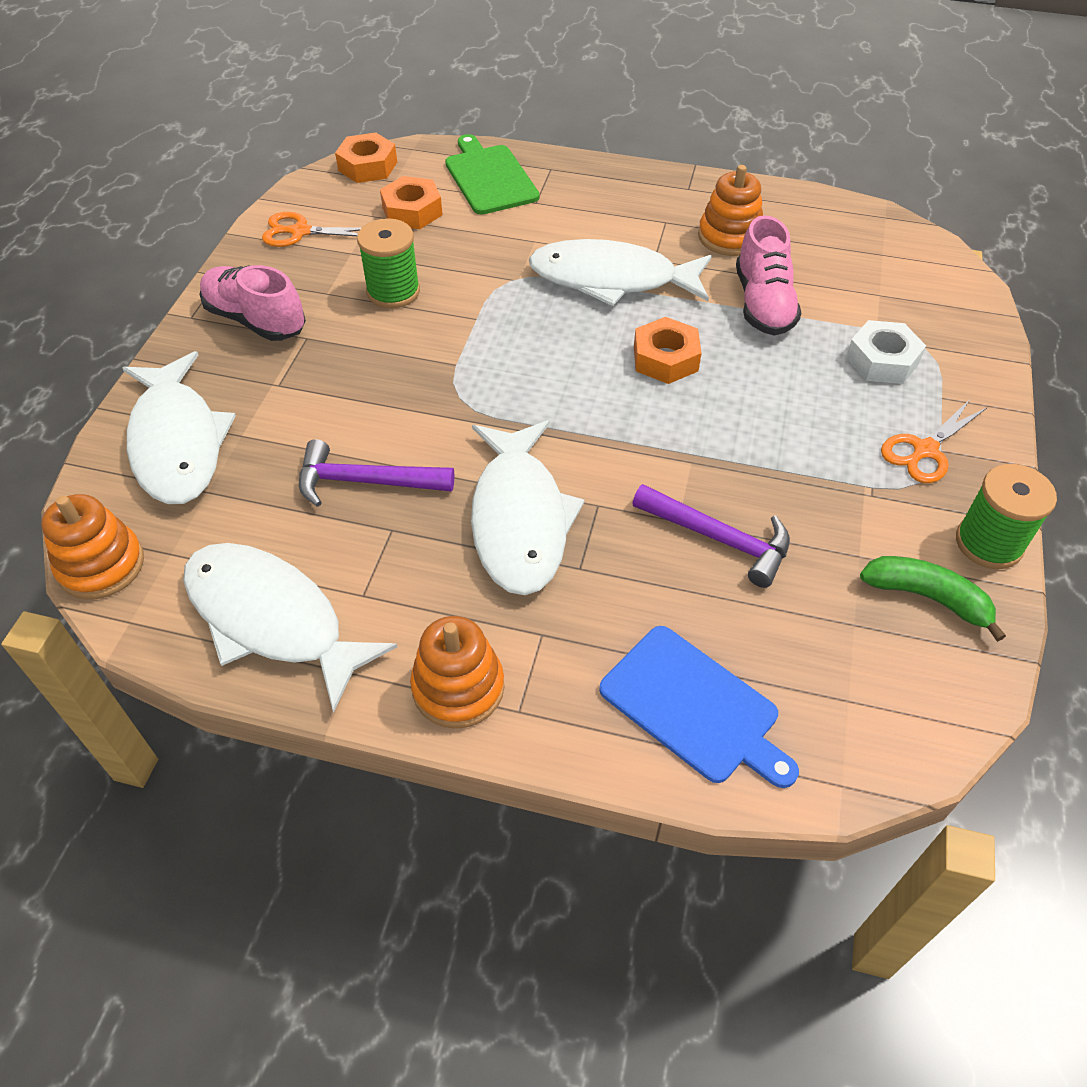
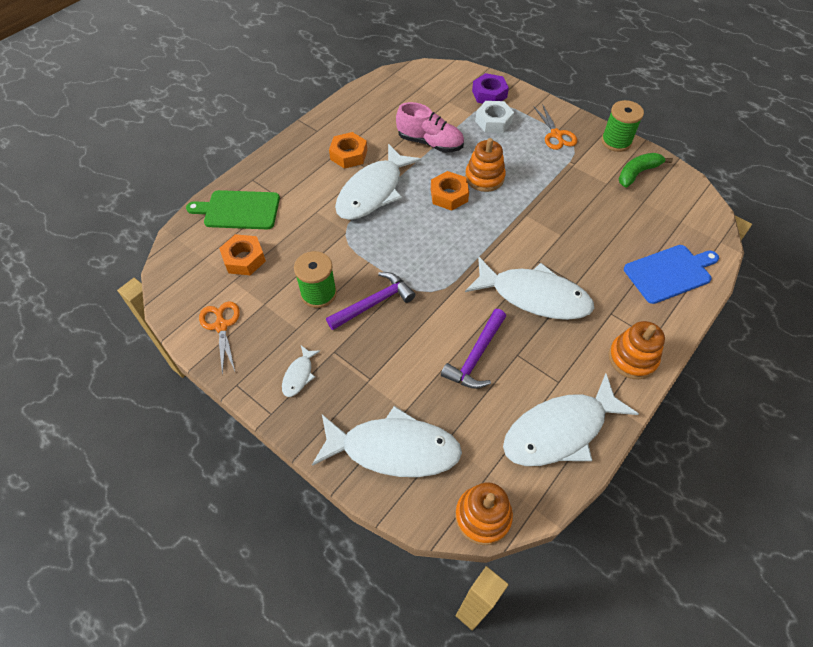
camera: 65 degrees left, 5 degrees up
(256, 320) = (299, 375): pink shoe -> white fish
(300, 232) = (221, 325): orange scissors -> orange scissors turned 135 degrees clockwise
(367, 166) = (175, 267): orange nut -> orange nut (348, 155)
(719, 539) = (579, 225): purple hammer -> purple hammer (374, 303)
(729, 237) = (370, 132): orange stacking toy -> orange stacking toy (484, 177)
(946, 336) = (489, 94): none -> purple nut

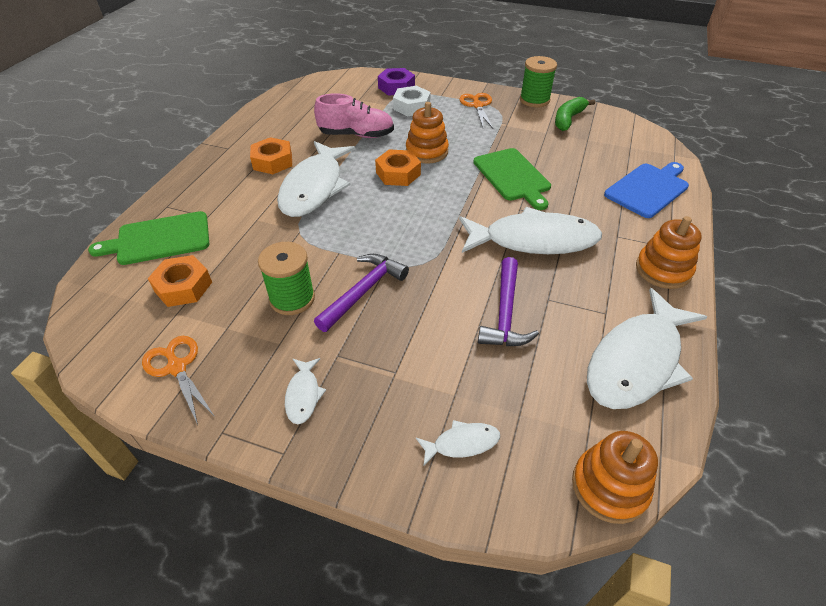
camera: 20 degrees left, 10 degrees down
(394, 448) = (462, 443): white fish -> white fish, size x0.43
(549, 225) = (513, 176): none -> green cutting board
(556, 135) = (477, 105): orange scissors -> orange scissors turned 150 degrees counterclockwise

